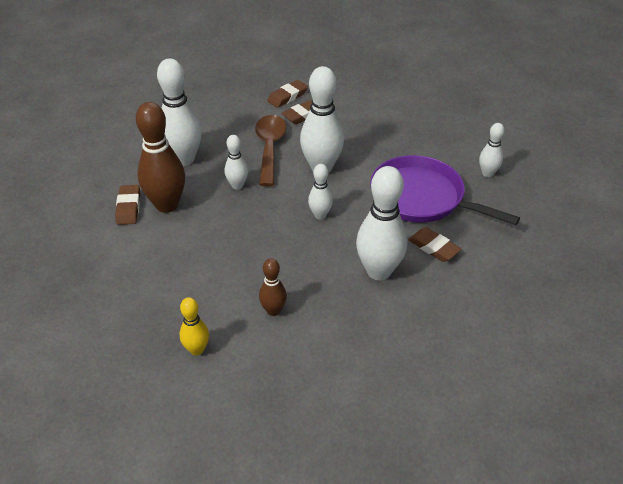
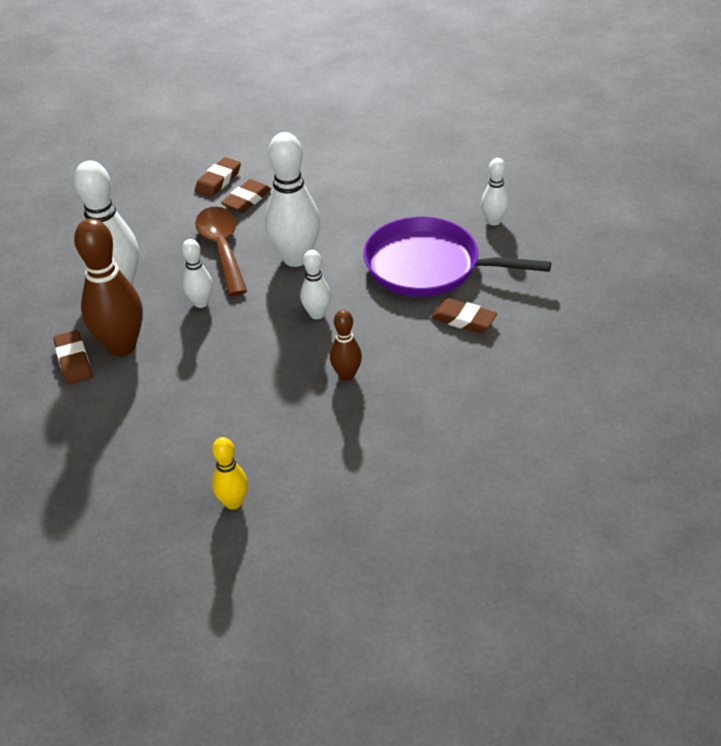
camera: 15 degrees left, 0 degrees up
(273, 310) = (306, 436): brown bowling pin -> brown bowling pin (346, 375)
(379, 271) = (411, 361): white bowling pin -> none

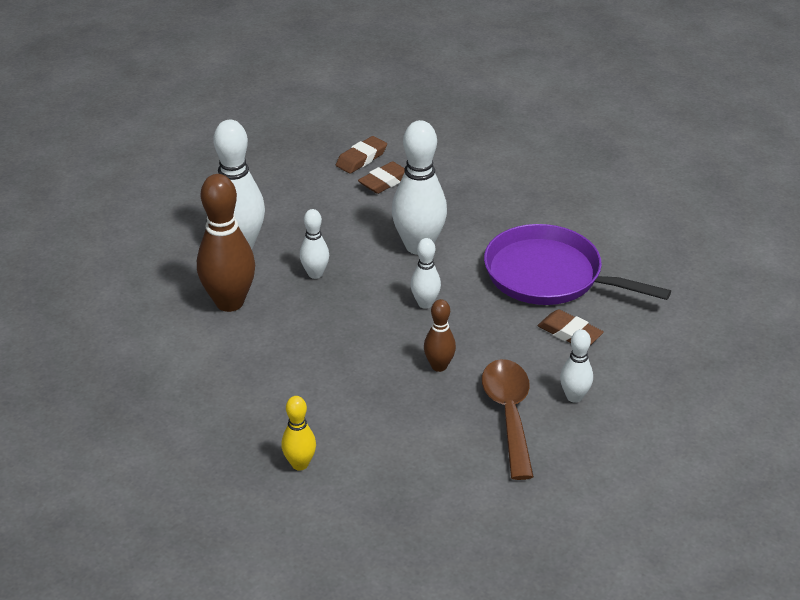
camera: 10 degrees right, 5 degrees down
(73, 361) = (181, 308): brown eraser -> none
(222, 248) = (349, 225): brown spoon -> brown spoon (509, 414)
(493, 221) = (628, 242): white bowling pin -> white bowling pin (574, 397)

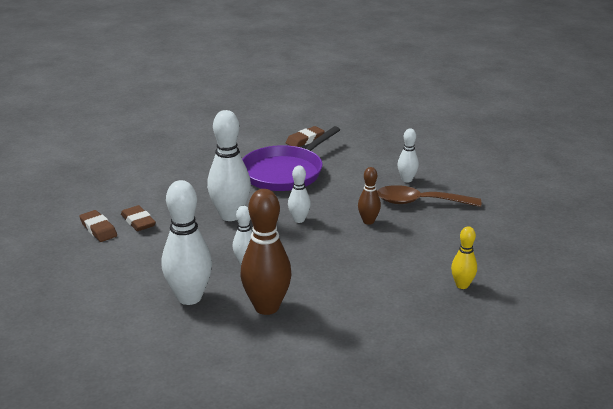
camera: 80 degrees left, 10 degrees down
(569, 333) = (346, 173): brown eraser -> brown eraser (305, 140)

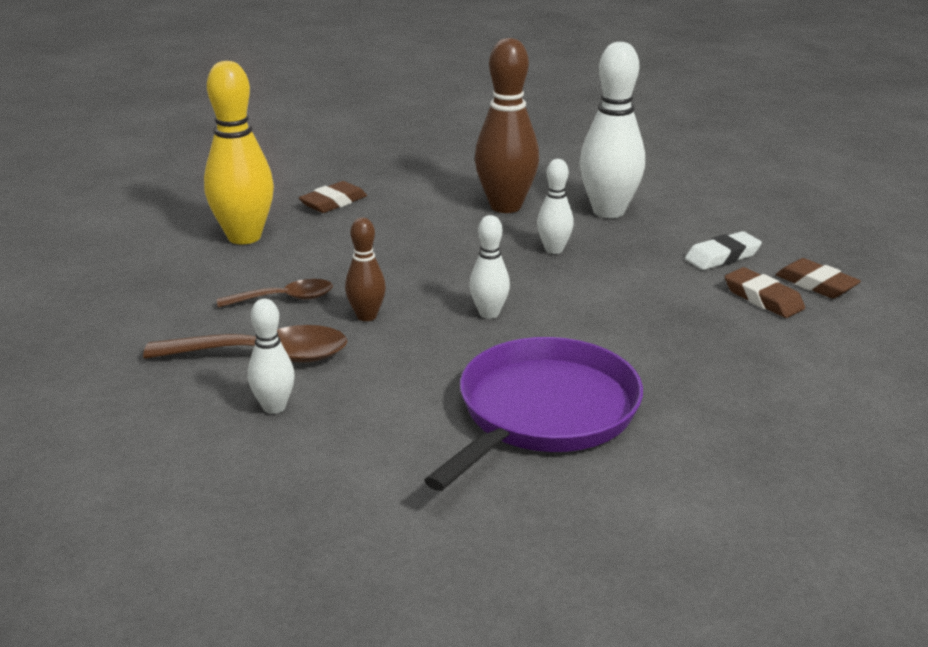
camera: 175 degrees right, 0 degrees up
(137, 252) = (722, 256): none -> white eraser
(230, 215) = (612, 315): white bowling pin -> none
(305, 140) = (520, 522): brown eraser -> brown eraser (333, 202)
(418, 234) = (285, 299): none -> brown spoon
(462, 285) = (244, 237): yellow bowling pin -> yellow bowling pin, size x1.90

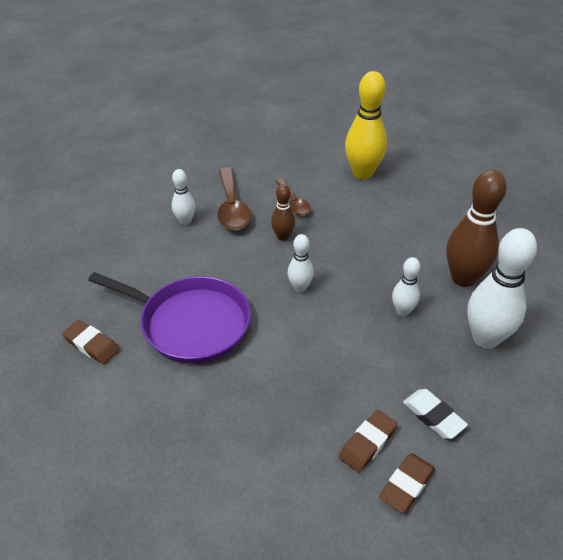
camera: 80 degrees right, 15 degrees up
(333, 202) = (426, 197): brown eraser -> brown eraser (91, 345)

